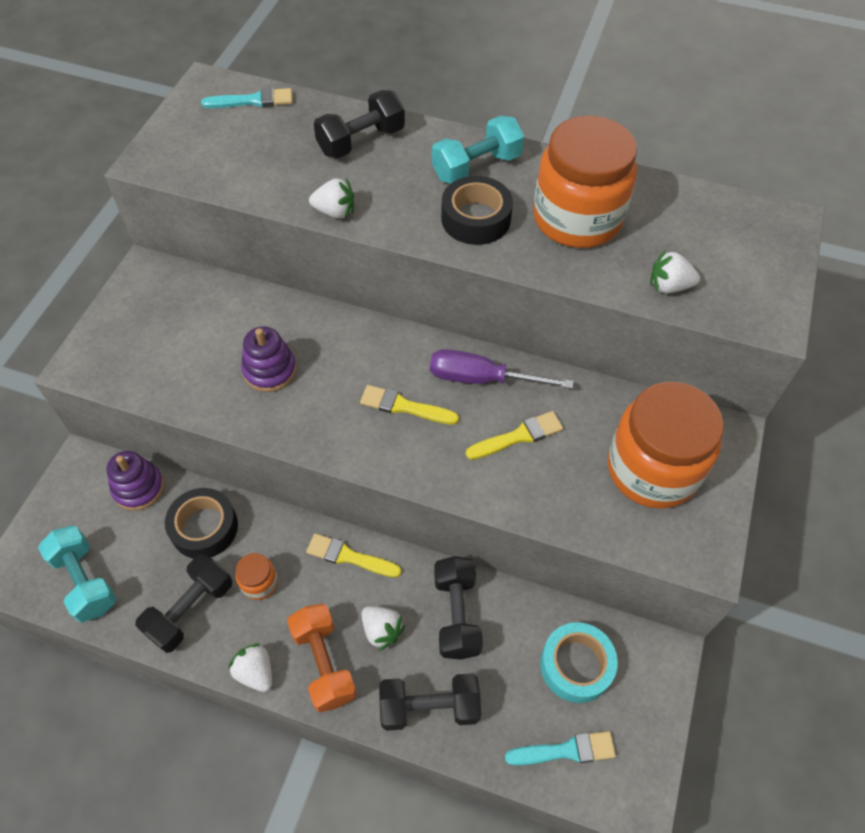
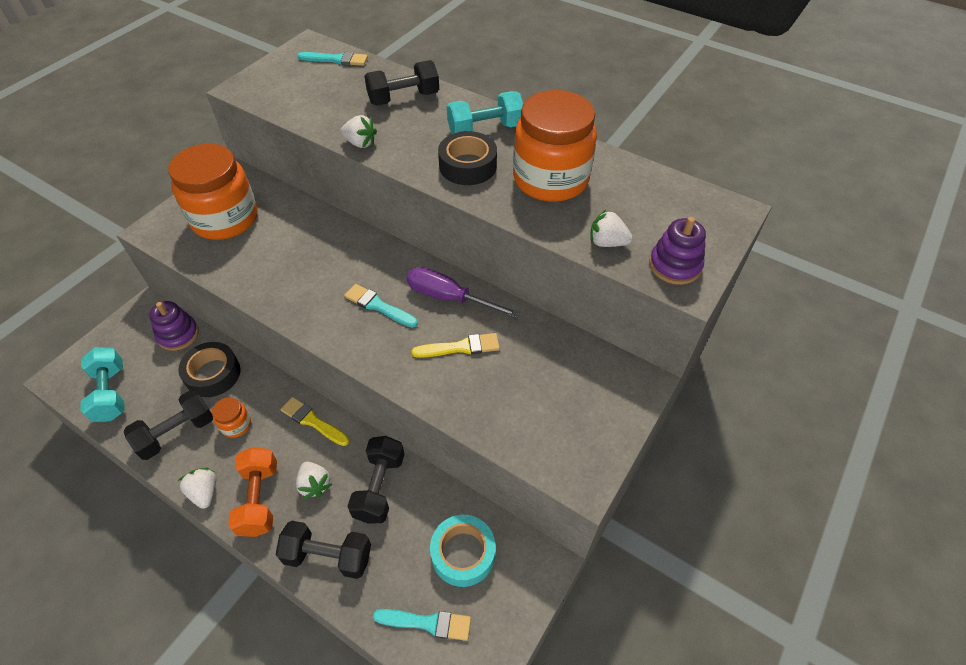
camera: 15 degrees right, 5 degrees down
(270, 370) = (287, 259): purple stacking toy -> purple stacking toy (675, 265)
(404, 406) = (378, 306): yellow brush -> turquoise brush
(652, 469) = (564, 397): orange jar -> orange jar (225, 219)

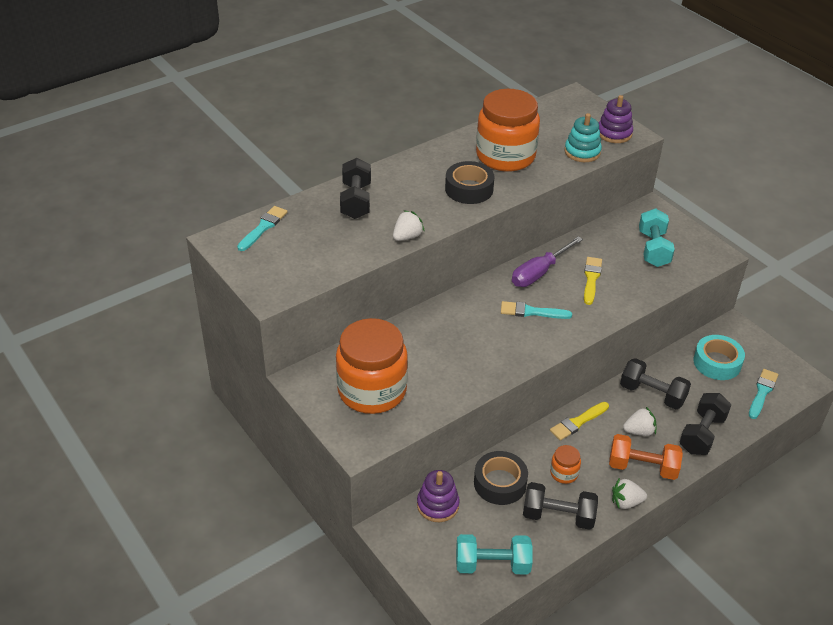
camera: 70 degrees left, 10 degrees down
(177, 433) = (558, 516): black dumbbell -> black dumbbell turned 60 degrees counterclockwise
(378, 306) = (532, 312): turquoise brush -> turquoise brush turned 45 degrees clockwise
(485, 129) = (427, 170): turquoise dumbbell -> turquoise dumbbell (653, 249)
(607, 242) = (582, 152): white strawberry -> turquoise stacking toy

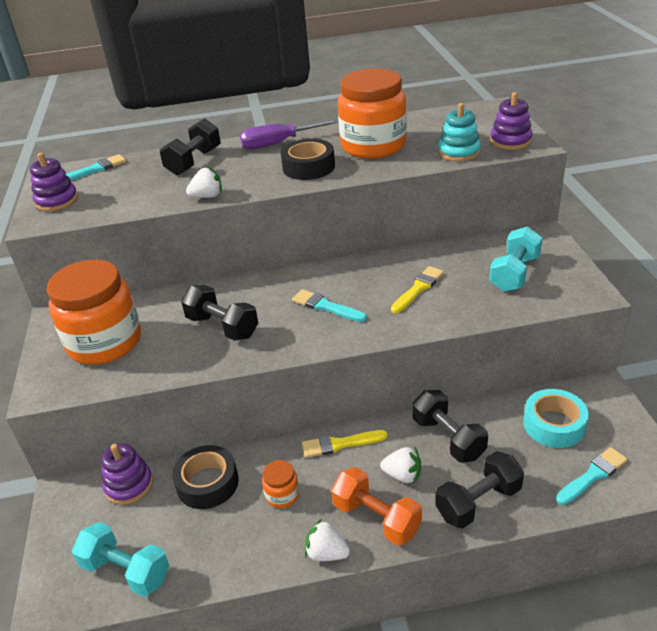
camera: 30 degrees right, 5 degrees down
(264, 269) = (57, 201): none -> purple stacking toy
(539, 273) = (366, 272): purple screwdriver -> purple screwdriver (279, 143)
(558, 516) = (238, 541): black dumbbell -> black dumbbell (222, 327)

